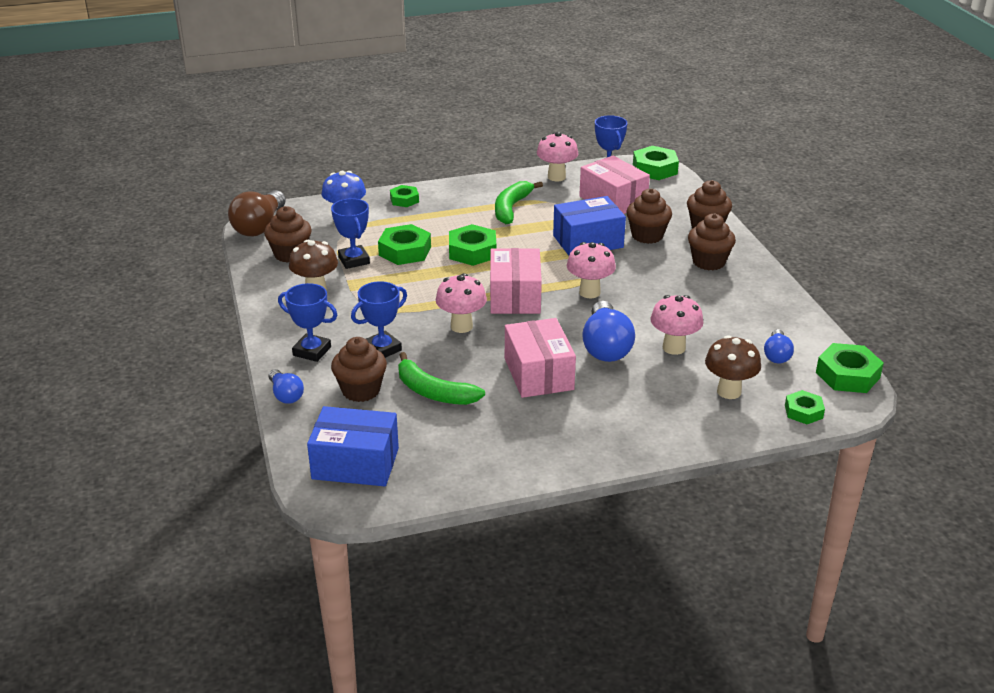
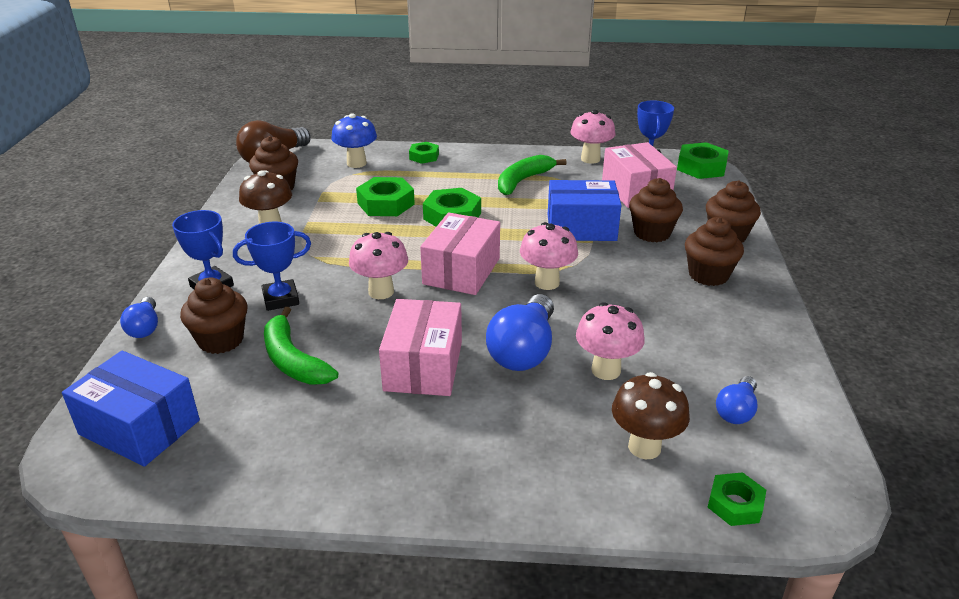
camera: 20 degrees right, 0 degrees up
(354, 260) = (330, 204): blue trophy -> none
(847, 375) = (825, 464): green nut -> none

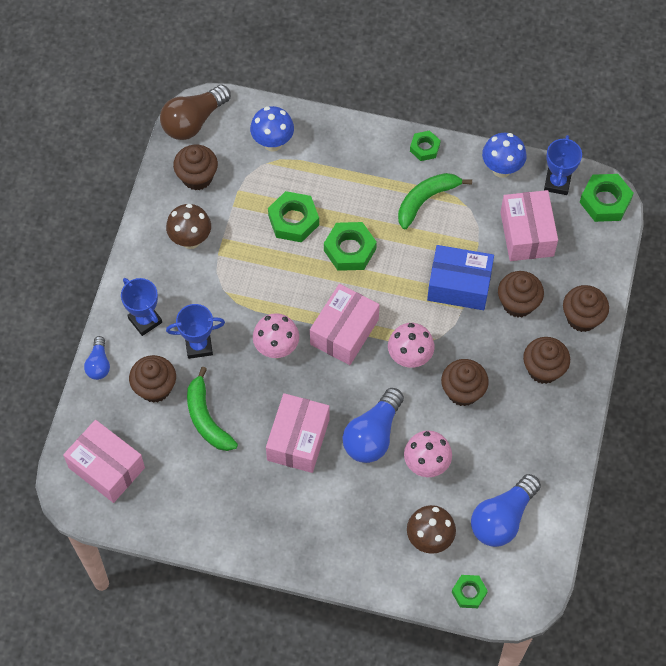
camera: 10 degrees right, 30 degrees up
(140, 427) = (106, 467): blue box -> pink box
(424, 156) = (339, 139): green nut -> green nut (424, 148)
(590, 159) = (501, 169): pink mushroom -> blue mushroom
(622, 301) = (463, 391): none -> brown cupcake
(736, 411) = (502, 518): blue light bulb -> blue light bulb, size x1.80

